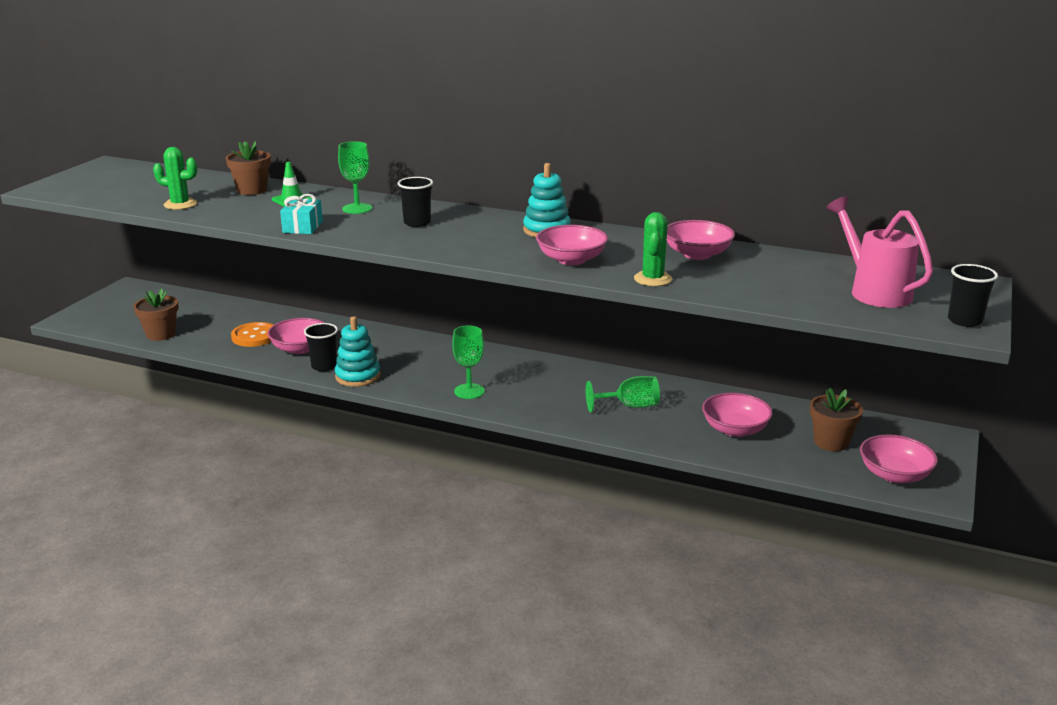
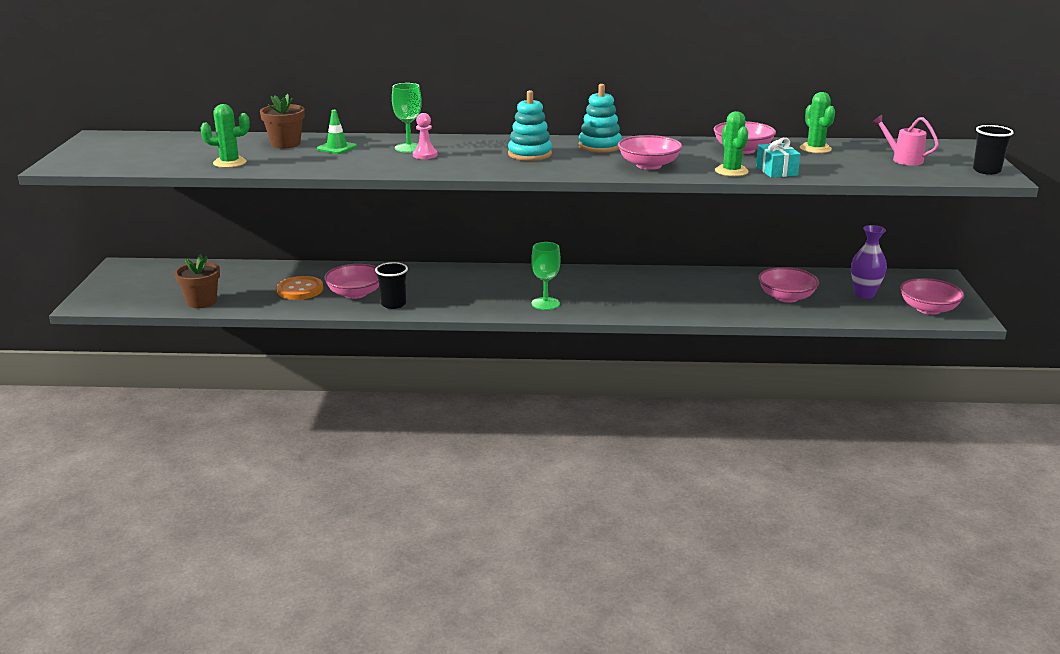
camera: 20 degrees left, 0 degrees up
(302, 227) = (378, 168): turquoise gift -> turquoise gift (776, 171)
(358, 376) = (433, 307): turquoise stacking toy -> turquoise stacking toy (530, 154)
(362, 218) = (425, 155): none -> pink pawn
(417, 223) = (479, 153): black cup -> none
(629, 406) = (689, 294): green goblet -> none
(783, 264) = (815, 149): none -> green cactus
(831, 442) = (864, 294): brown flower pot -> purple vase
(874, 291) = (903, 159): pink watering can -> pink watering can, size x0.60

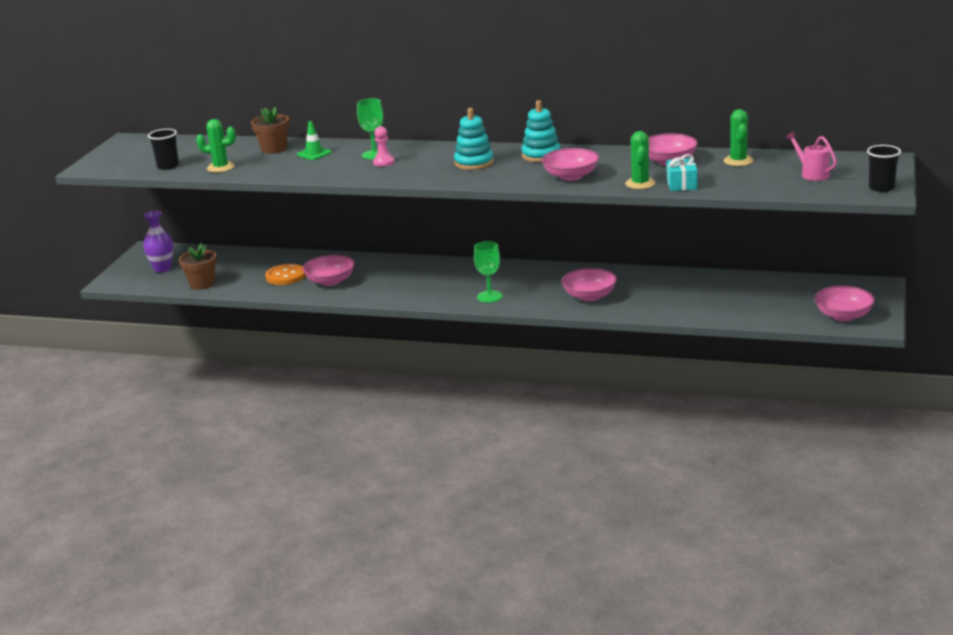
camera: 15 degrees right, 0 degrees up
(393, 304) = (358, 292): black cup -> black cup (168, 166)
(786, 297) = (714, 299): pink bowl -> pink bowl (589, 296)
(864, 294) = (791, 299): purple vase -> purple vase (162, 269)

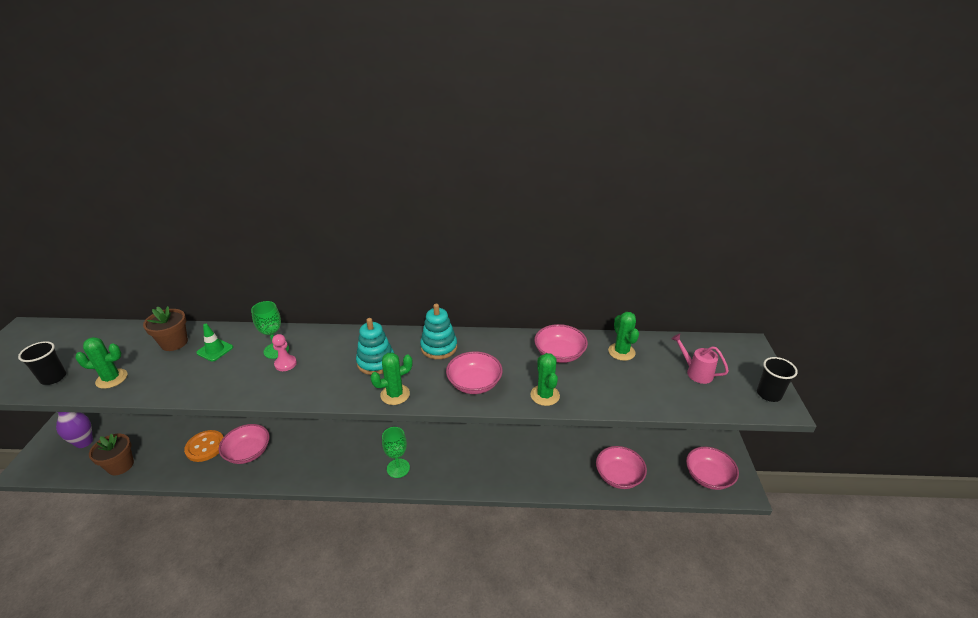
camera: 15 degrees left, 10 degrees up
(489, 180) = (395, 394): none -> green cactus
(589, 296) = (487, 461): pink bowl -> pink bowl (618, 476)
(681, 184) = (584, 394): turquoise gift -> none

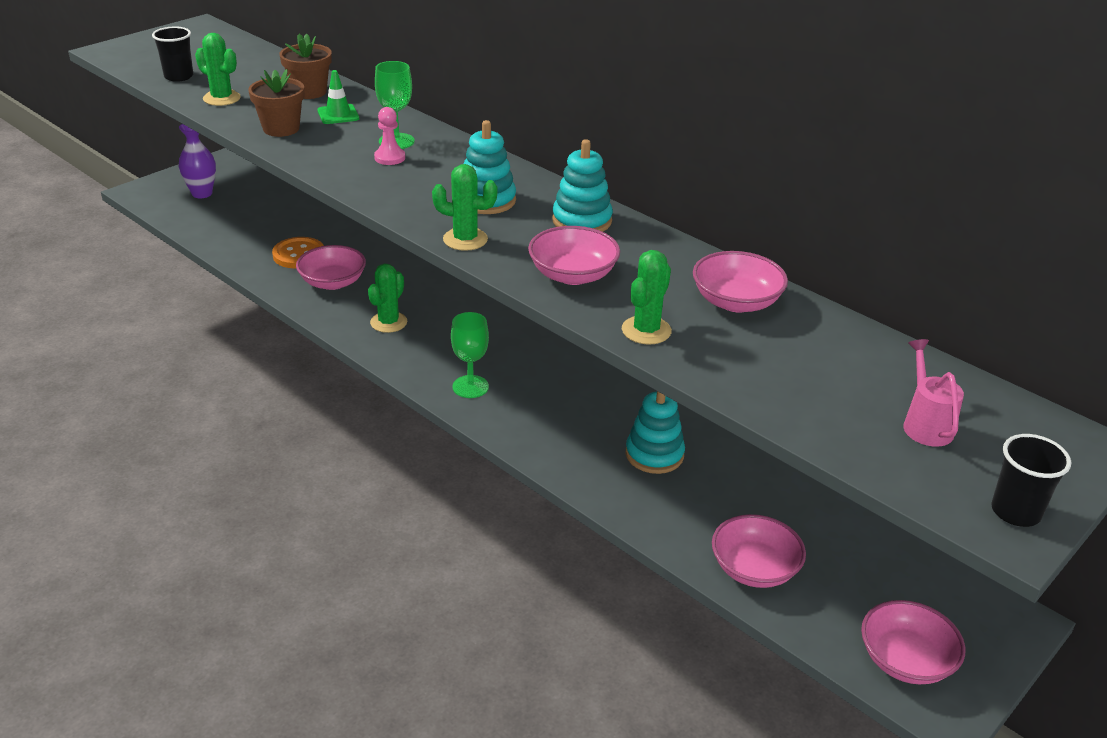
camera: 40 degrees right, 0 degrees up
(120, 465) = (211, 230): brown flower pot -> brown flower pot (281, 129)
(521, 446) = (654, 454): none -> turquoise stacking toy
(621, 352) = (837, 344): green cactus -> green cactus (388, 322)

